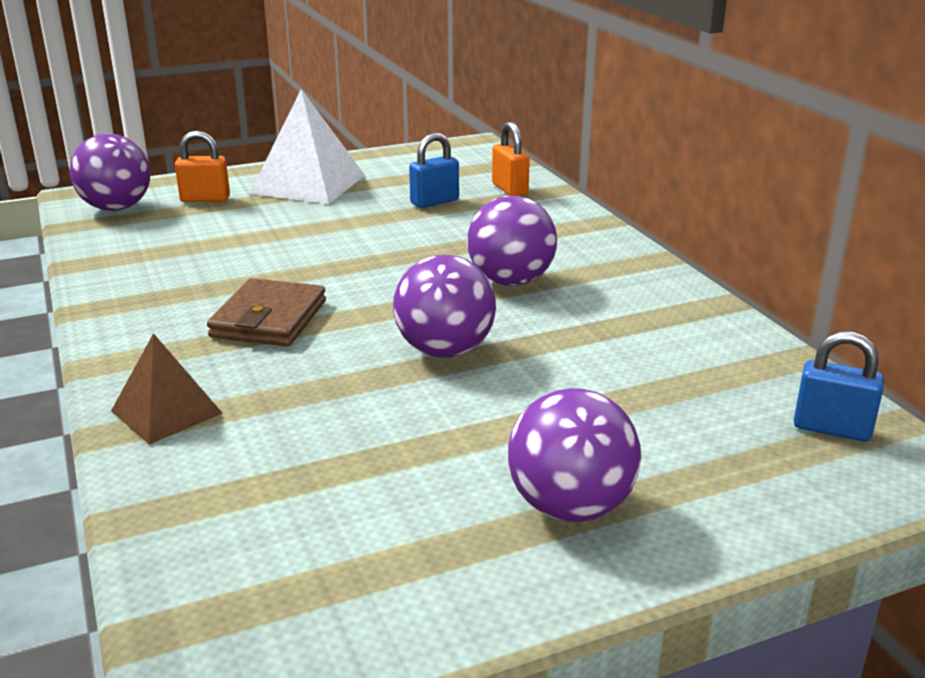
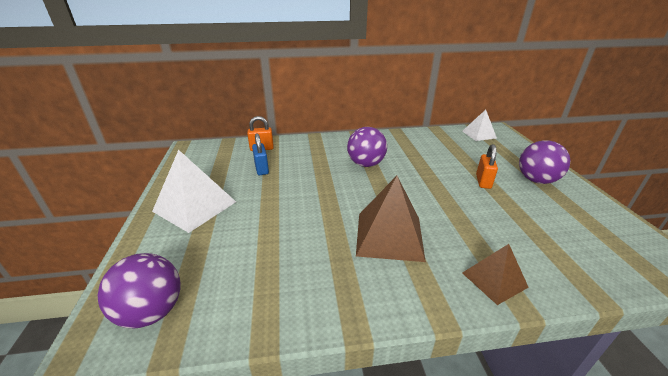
camera: 75 degrees left, 5 degrees up
(205, 199) = (180, 255): orange padlock -> orange padlock (483, 181)
(269, 319) = (389, 236): brown wallet -> brown pyramid
(445, 350) = (428, 188): purple ball -> none
(831, 429) = (479, 134): blue padlock -> white pyramid

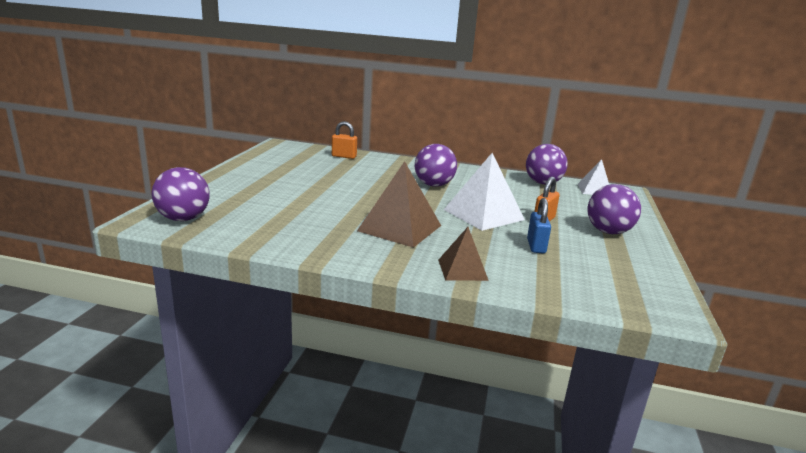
camera: 20 degrees right, 10 degrees down
(195, 206) = (254, 178): white pyramid -> white pyramid (483, 214)
(261, 169) = (330, 169): blue padlock -> blue padlock (536, 246)
(439, 137) = (543, 183): none -> purple ball

